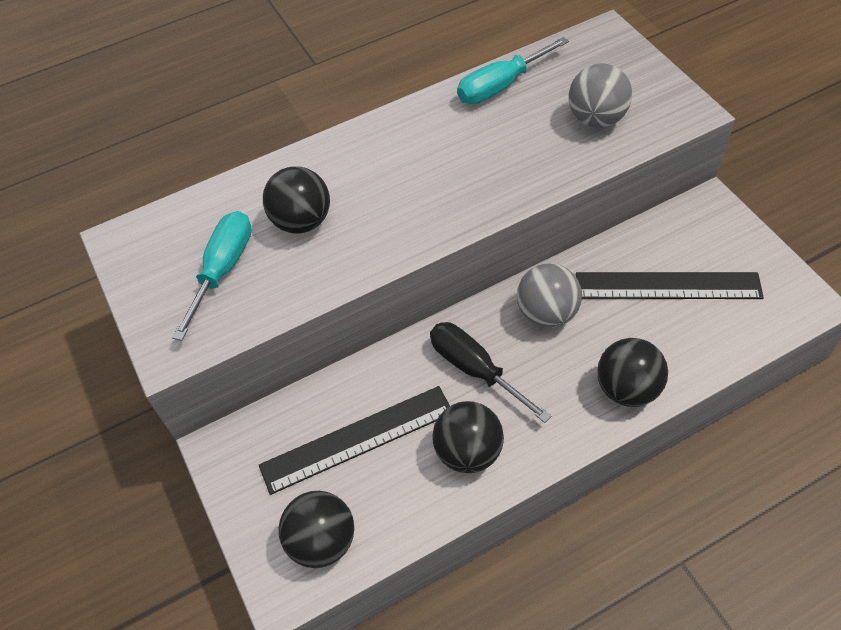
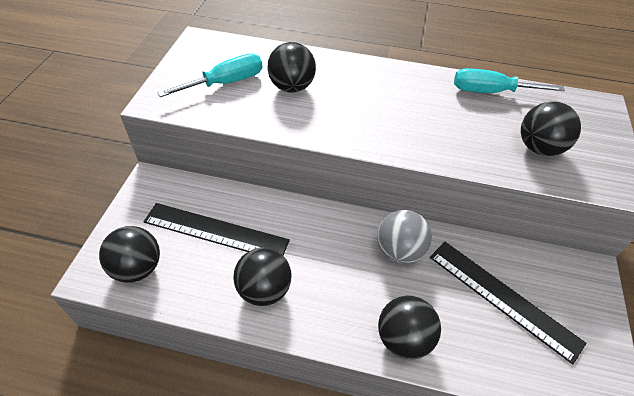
camera: 35 degrees right, 5 degrees down
(475, 369) = (320, 247): black screwdriver -> none
(596, 119) = (539, 148): grey ball -> black ball

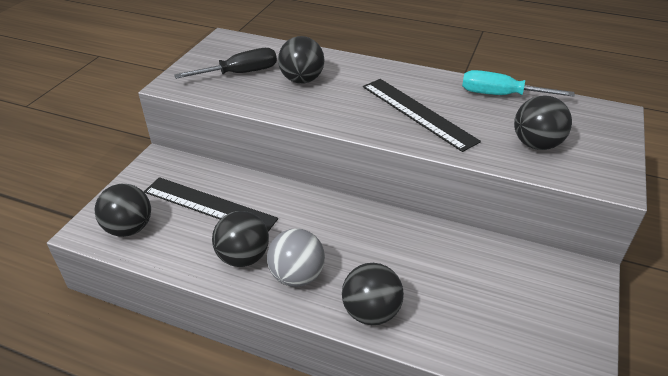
camera: 10 degrees right, 10 degrees down
(226, 83) = (240, 73): turquoise screwdriver -> black screwdriver
(399, 251) = (386, 237): grey ball -> grey ball (297, 276)
(502, 298) = (483, 288): black ruler -> black ruler (417, 113)

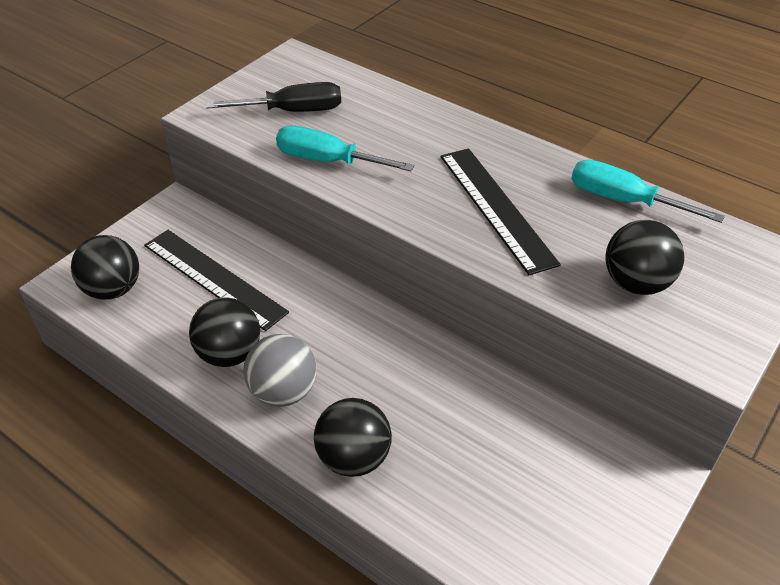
camera: 15 degrees right, 5 degrees up
(282, 101) = (328, 161): none -> turquoise screwdriver
(302, 80) = (366, 133): black ball -> none

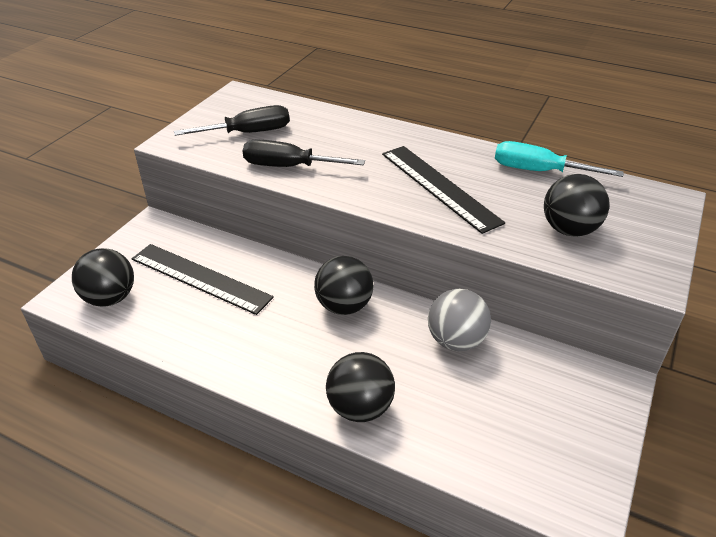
camera: 10 degrees left, 5 degrees down
(229, 354) = (228, 337): black ball -> black ball (344, 306)
(283, 392) = (284, 362): grey ball -> grey ball (456, 341)
(328, 161) = (288, 166): turquoise screwdriver -> black screwdriver

